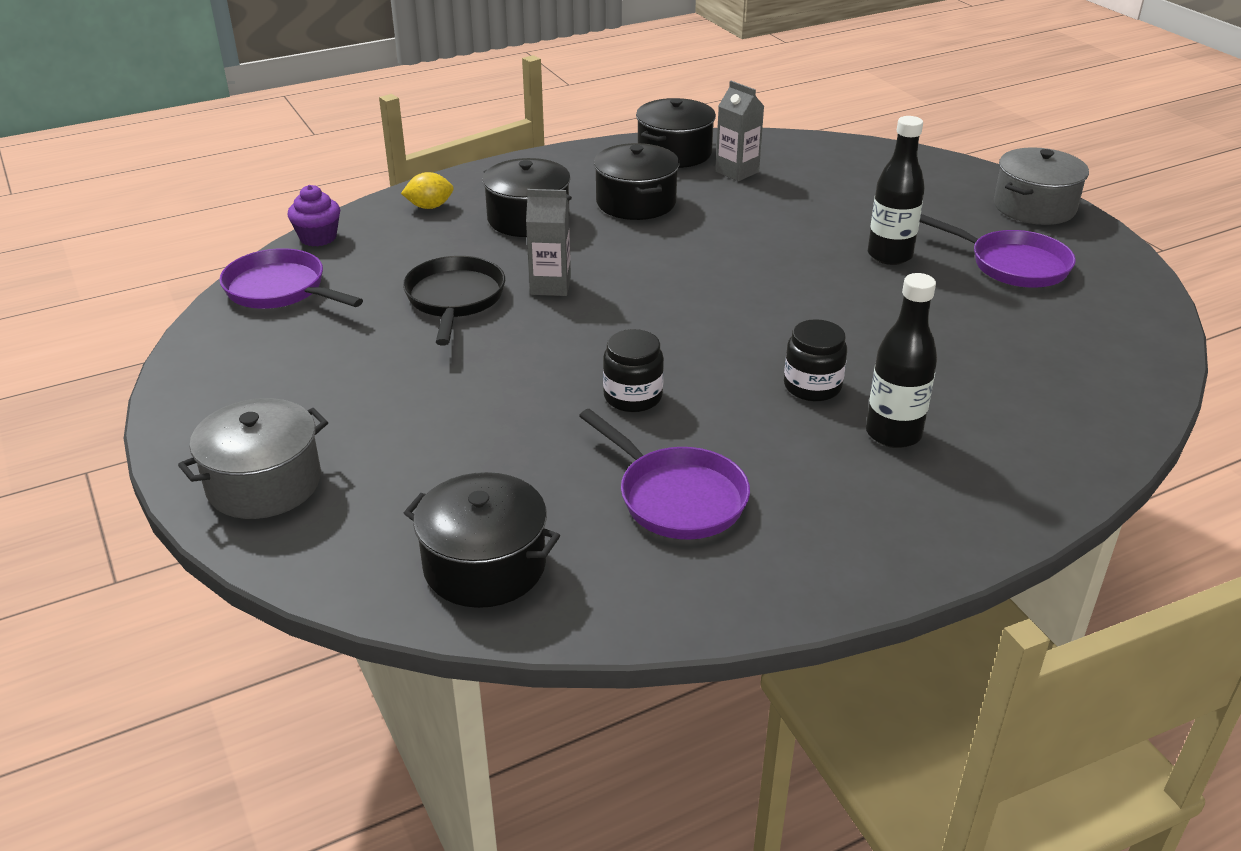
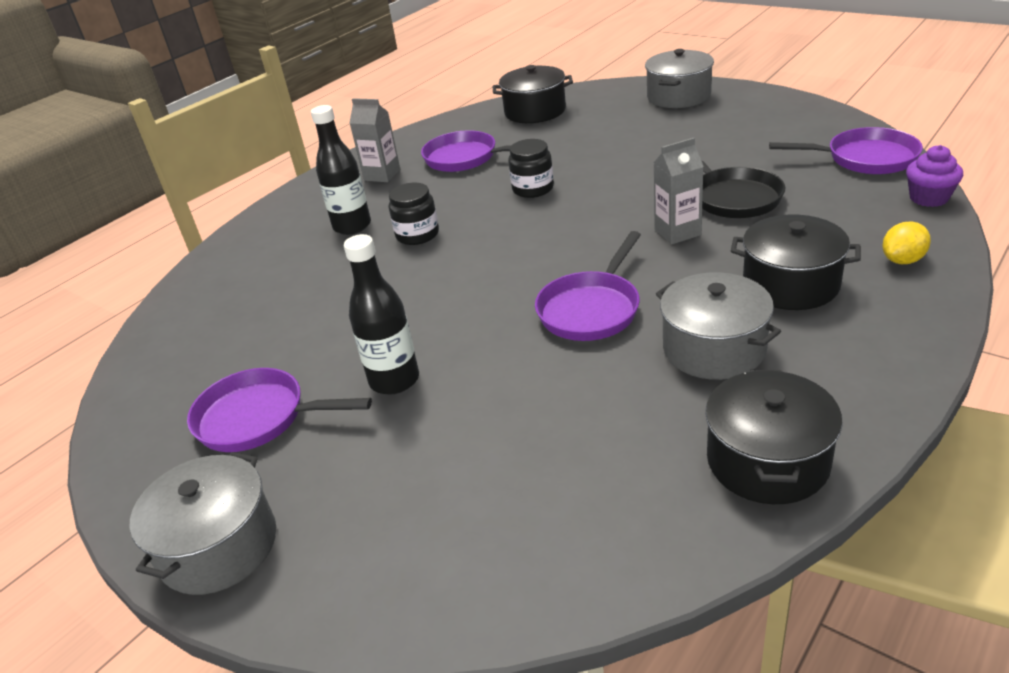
camera: 160 degrees right, 0 degrees up
(636, 202) = (714, 348): black pot -> grey pot
(694, 252) = (591, 309): none -> purple pan
(737, 172) = (649, 454): grey carton -> grey carton (382, 175)

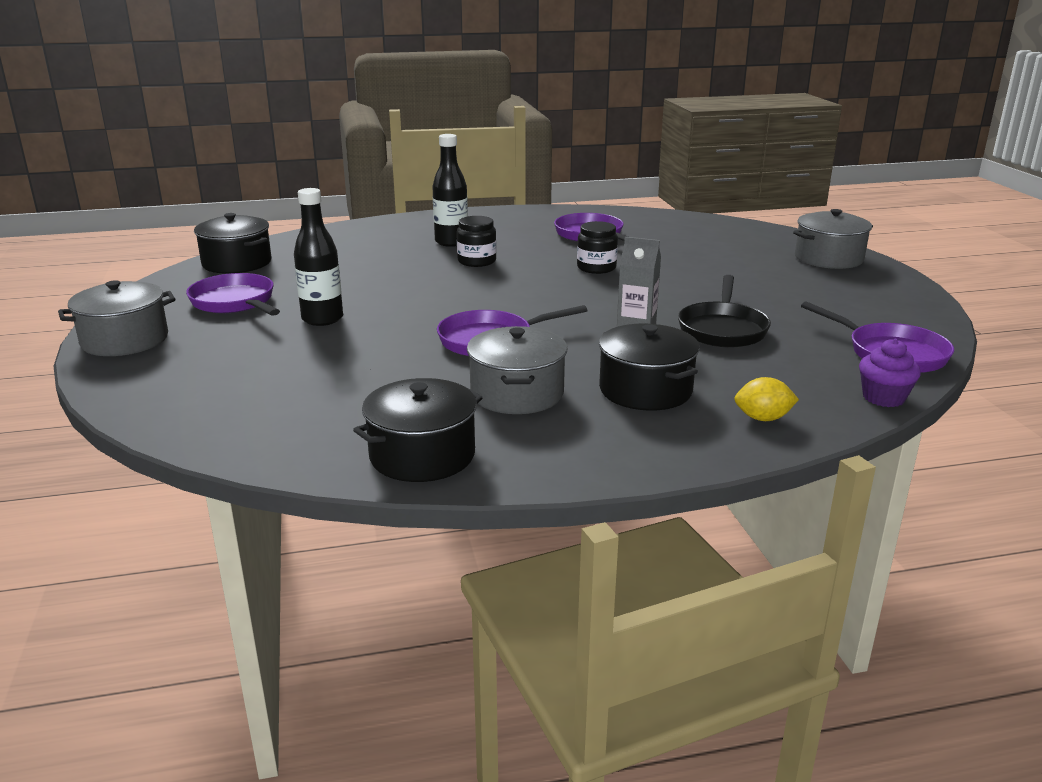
camera: 35 degrees right, 10 degrees down
(382, 175) = (522, 224): grey carton -> none
(535, 111) = (697, 227): black pot -> black pot (237, 263)

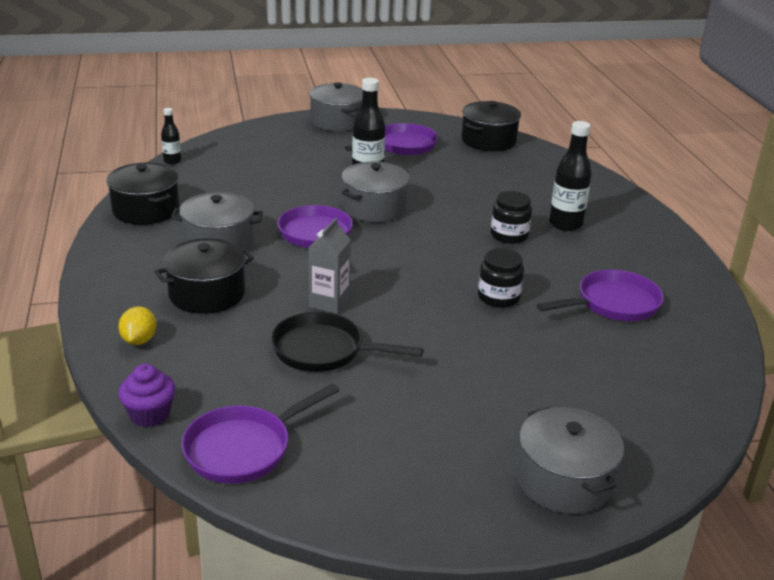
camera: 90 degrees right, 5 degrees up
(234, 454) = (172, 161): none -> black bottle
(416, 314) = (374, 208): none -> grey pot

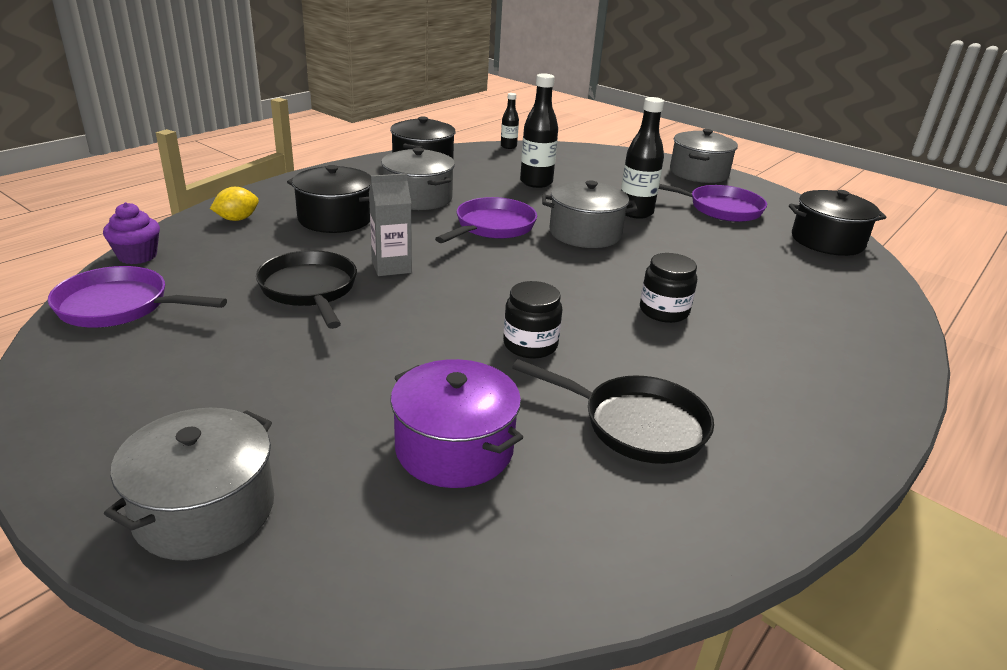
camera: 50 degrees right, 0 degrees up
(565, 224) = (753, 336): black bottle -> black bottle (536, 182)
(581, 370) = (454, 448): none -> purple pot
(613, 304) = (636, 425): purple pan -> black pan

